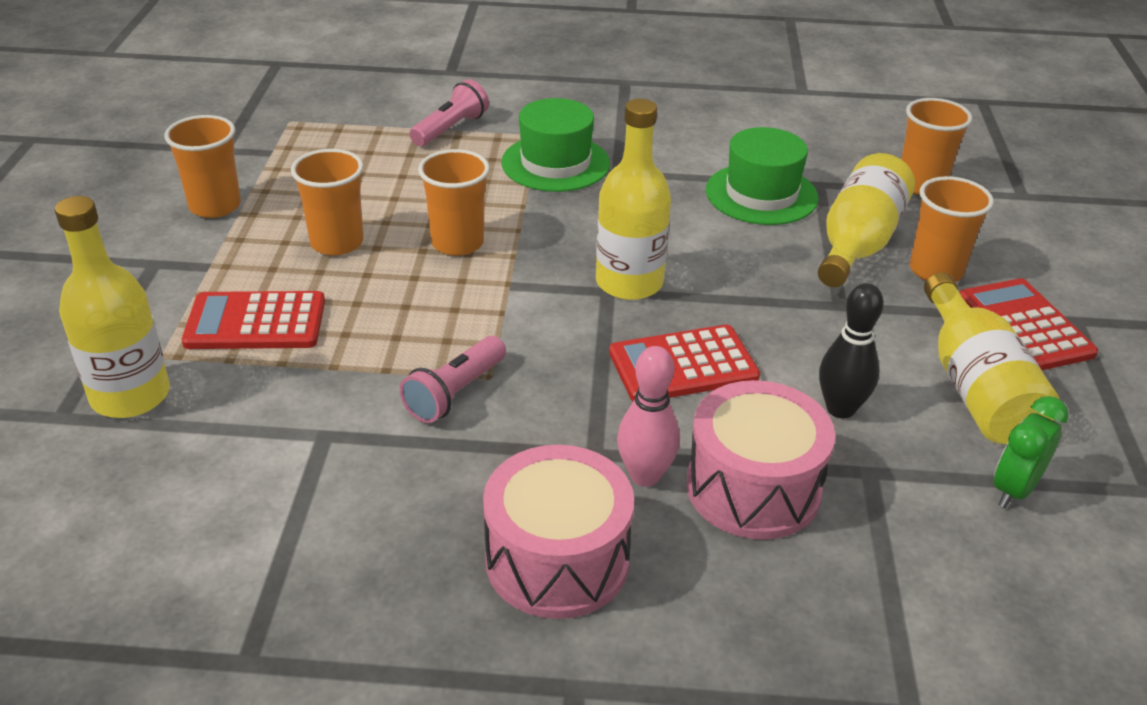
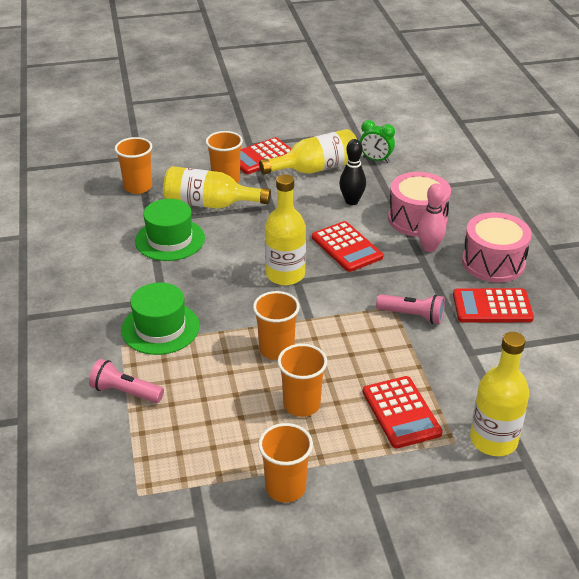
camera: 105 degrees left, 0 degrees up
(422, 506) = (492, 306): none -> red calculator

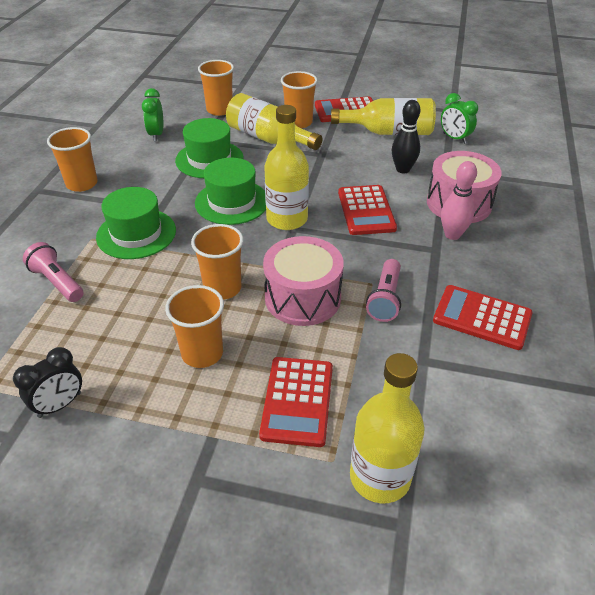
camera: 25 degrees right, 5 degrees up
(95, 229) = (156, 135): none -> green clock
(219, 482) = (60, 405): none -> black clock
(224, 274) = (232, 202): none -> green hat
(285, 488) = (115, 438): orange cup -> orange cup (82, 184)
(412, 315) = (385, 299): pink flashlight -> pink flashlight turned 60 degrees clockwise
(493, 262) = (514, 270): pink drum -> pink drum (302, 298)

